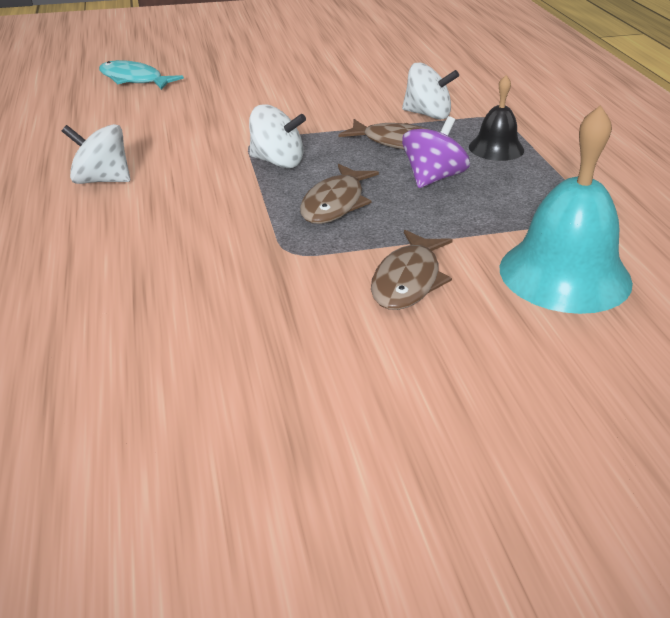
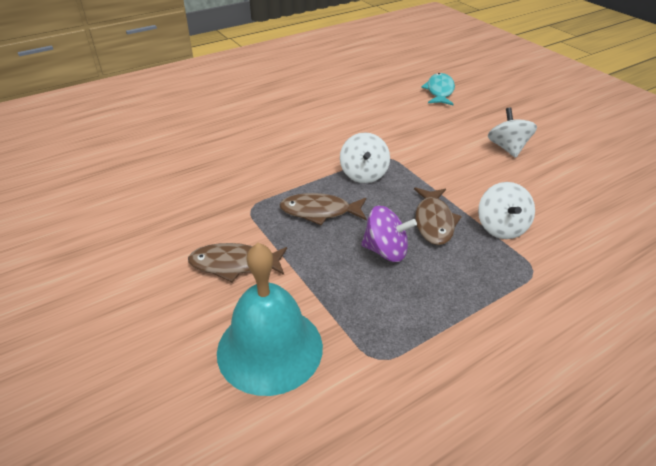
camera: 70 degrees right, 5 degrees up
(101, 180) = (301, 122): white spinning top -> white spinning top (507, 148)
(496, 148) = (466, 279): black bell -> none

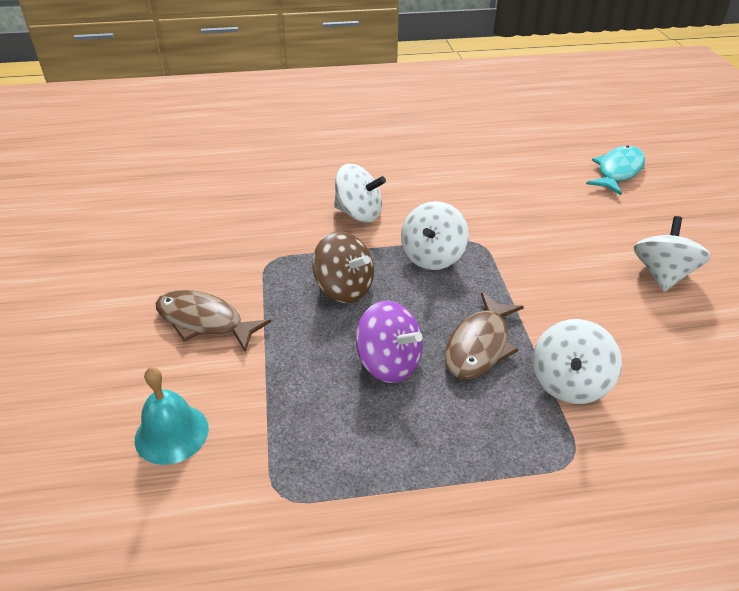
camera: 25 degrees right, 0 degrees up
(270, 348) = (171, 433): turquoise bell -> turquoise bell, size x0.55
(292, 158) = (359, 214): none -> white spinning top
(319, 212) = (344, 288): brown fish -> brown spinning top

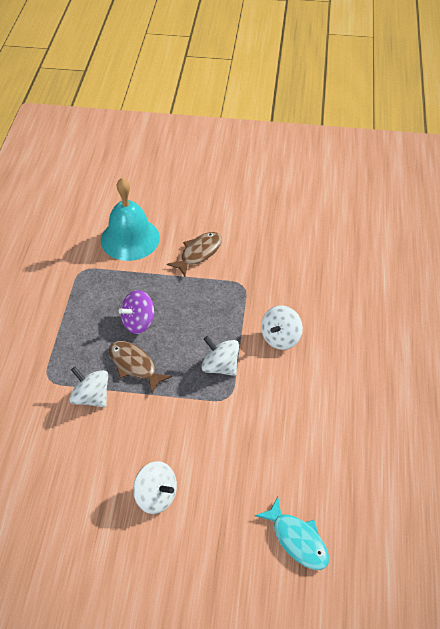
camera: 105 degrees right, 10 degrees up
(171, 433) = (130, 238): turquoise bell -> turquoise bell, size x1.82
(344, 288) = (204, 315): brown spinning top -> none

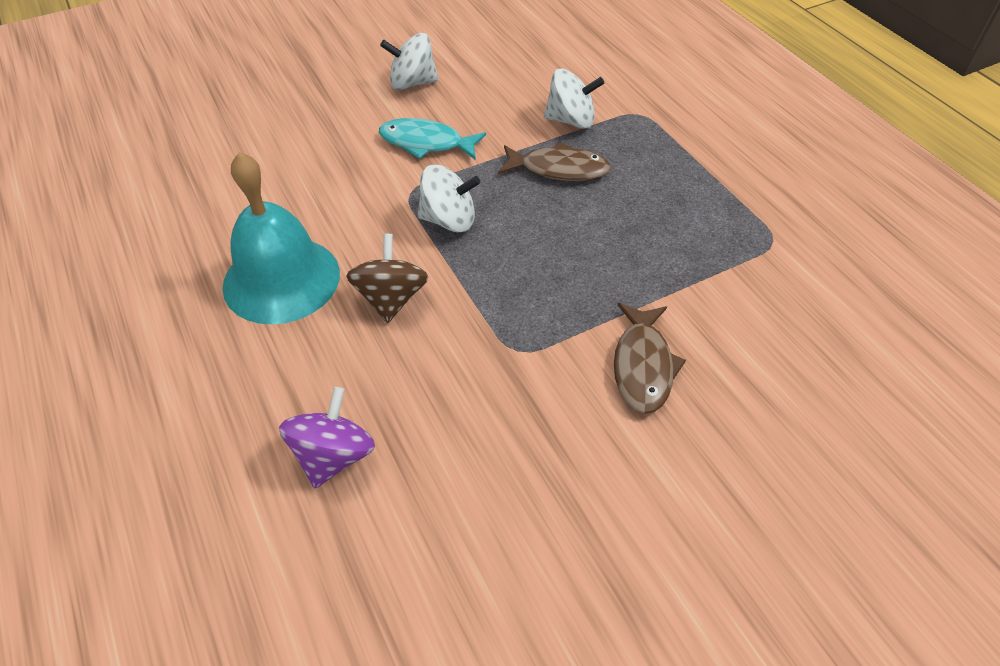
camera: 145 degrees right, 0 degrees up
(130, 238) = (777, 327): turquoise bell -> turquoise bell (281, 279)
(138, 322) = (612, 216): purple spinning top -> purple spinning top (333, 456)
(280, 338) = (391, 298): white spinning top -> brown spinning top
(297, 540) = (235, 114): turquoise fish -> turquoise fish (426, 143)

